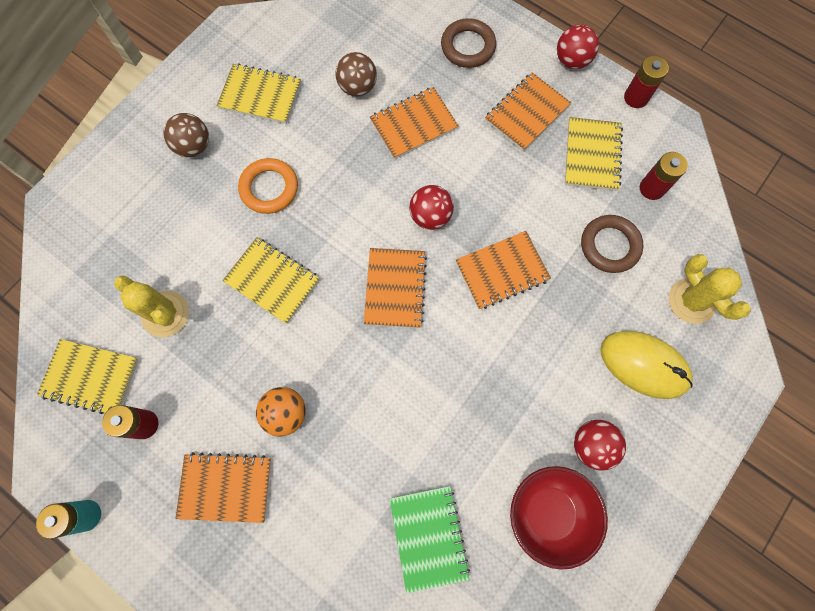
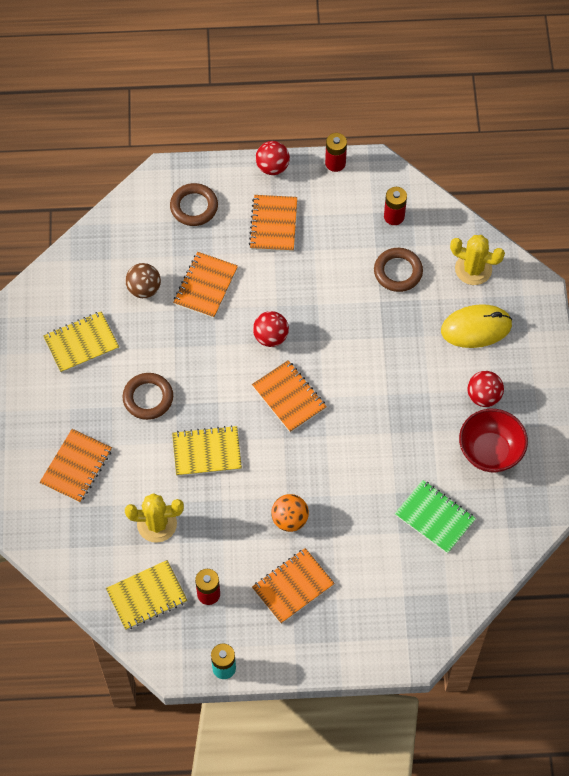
camera: 40 degrees left, 10 degrees down
(194, 146) = (69, 410): brown ball -> none
(269, 188) = (148, 398): orange ring -> brown ring
(502, 271) = (345, 337): orange notebook -> orange notebook (76, 467)
(592, 155) = (339, 222): yellow notebook -> none

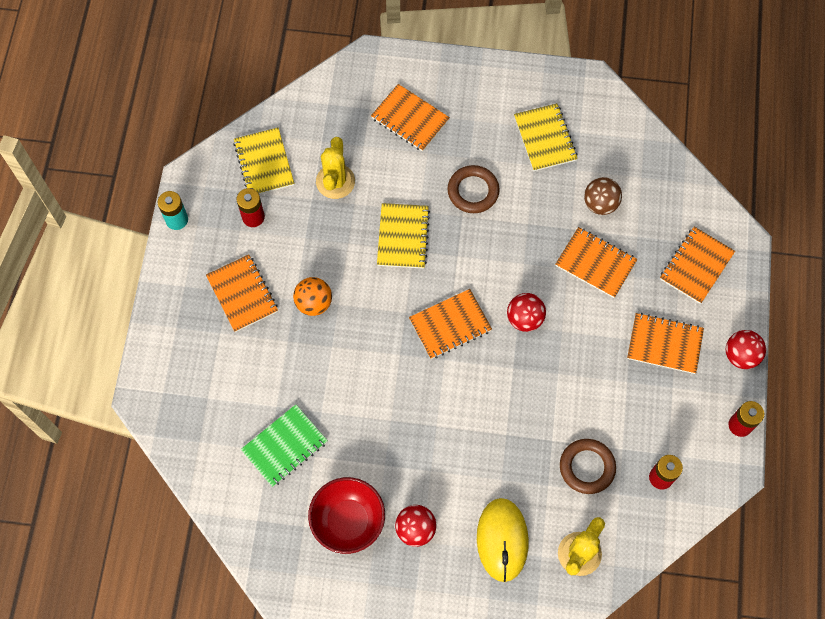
camera: 100 degrees right, 5 degrees up
(194, 207) = (696, 266): brown ring -> orange notebook

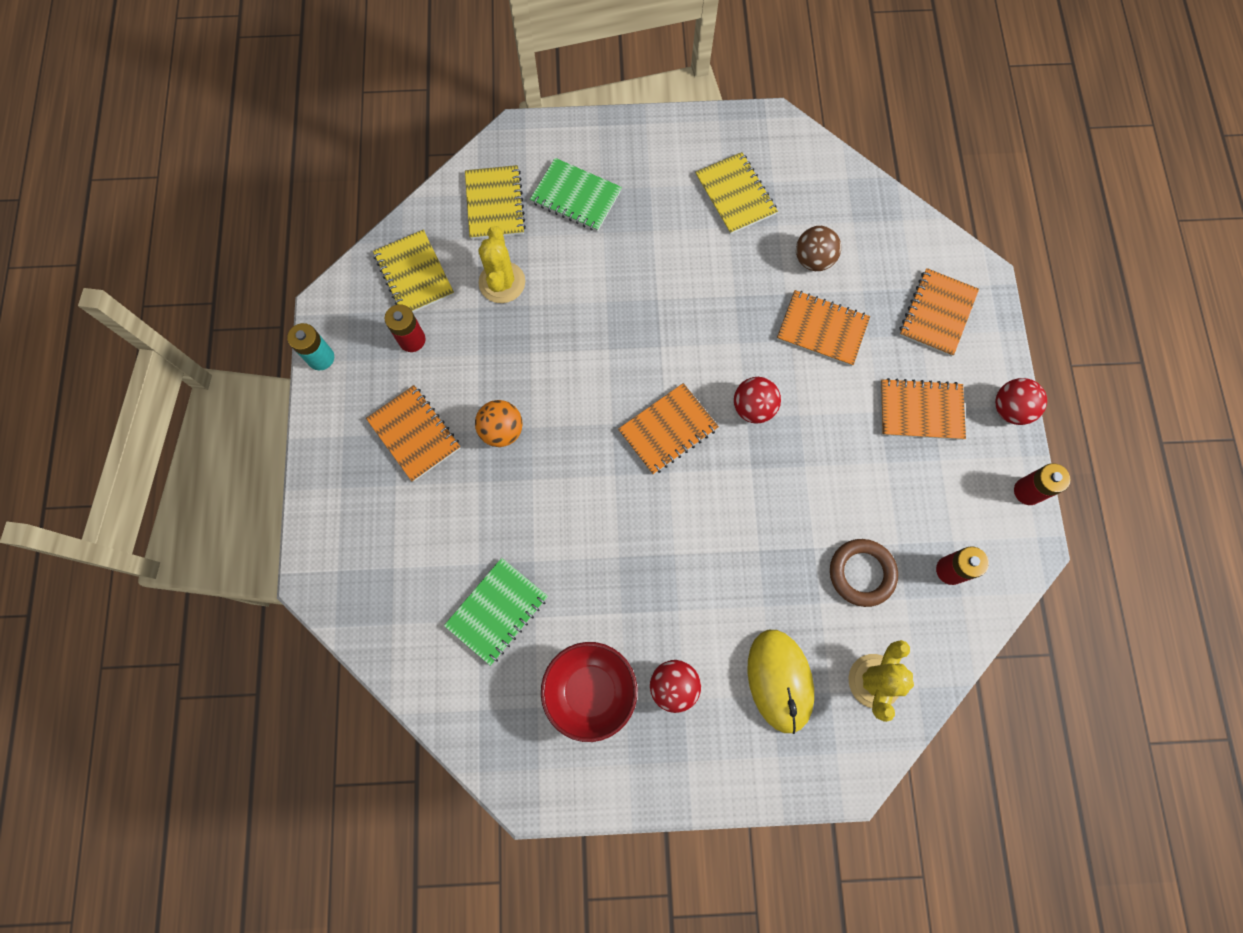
camera: 10 degrees left, 5 degrees up
(403, 237) = (593, 335): yellow notebook -> yellow notebook (495, 204)
(410, 119) = (576, 197): orange notebook -> green notebook
(473, 191) = (664, 268): brown ring -> none

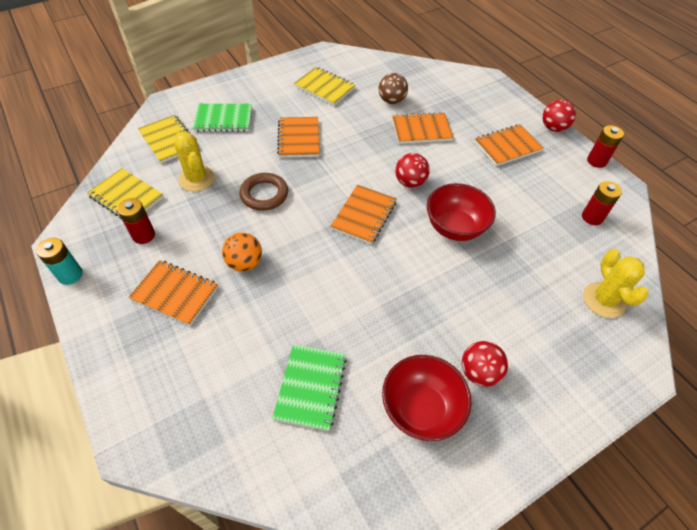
camera: 30 degrees left, 20 degrees down
(765, 500) = (455, 228): none -> red bowl
(780, 680) = (546, 330): yellow mouse -> none
(861, 573) = (544, 242): brown ring -> brown ring (264, 194)
(937, 313) = (479, 101): orange notebook -> orange notebook (299, 139)

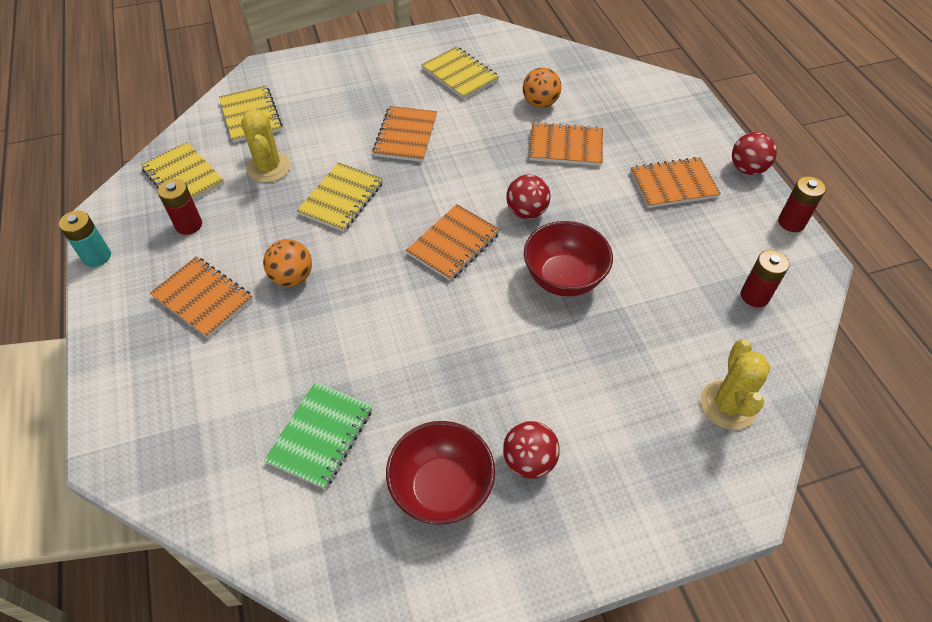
camera: 15 degrees right, 0 degrees up
(223, 119) = (323, 99): green notebook -> none
(264, 194) = (341, 199): brown ring -> yellow notebook
(391, 101) = (540, 103): brown ball -> orange ball

